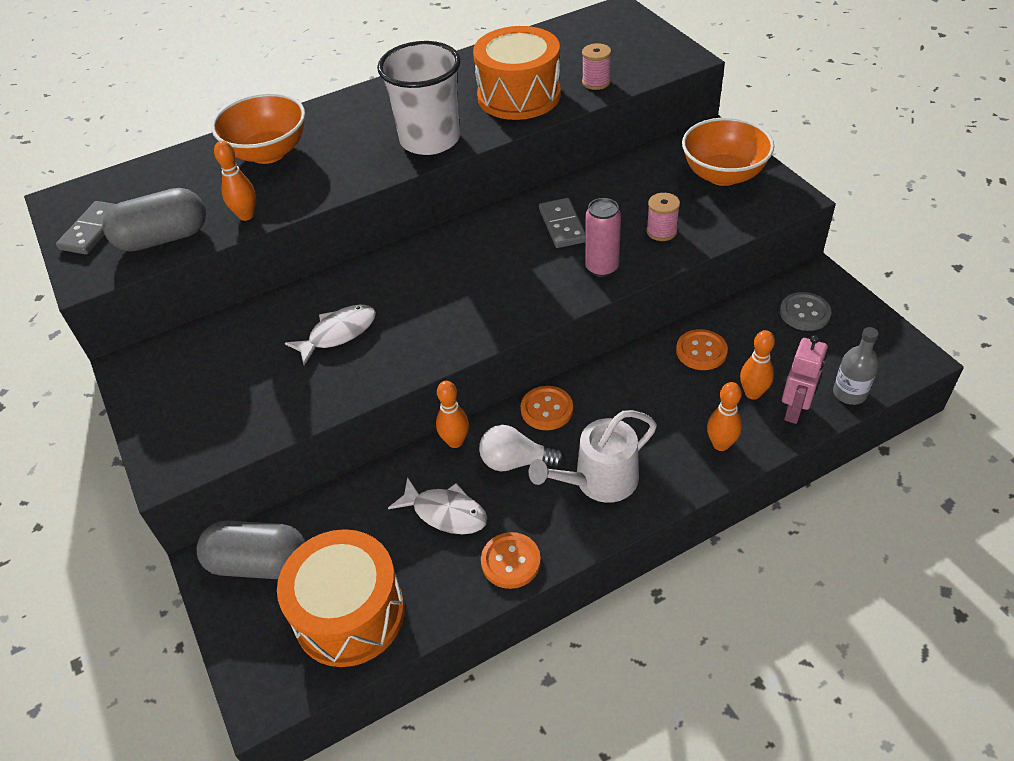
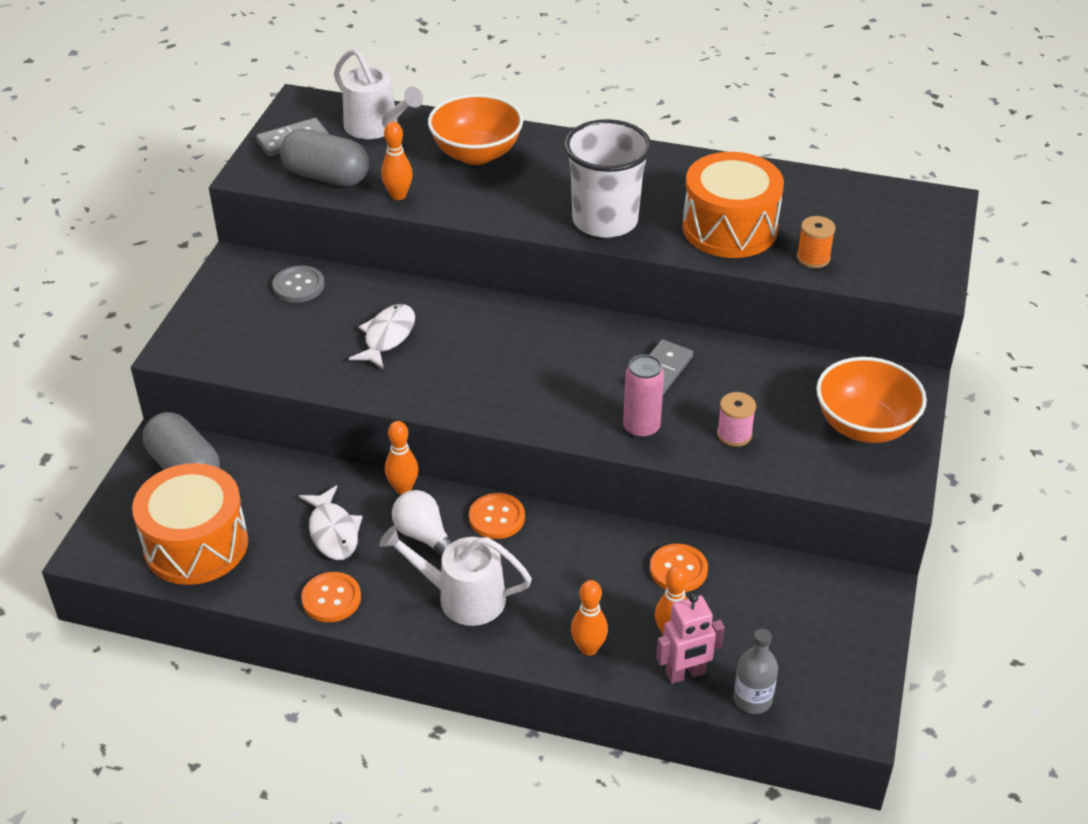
camera: 40 degrees right, 5 degrees down
(156, 181) = (376, 127): none -> white watering can
(338, 333) = (387, 337): white fish -> white fish turned 75 degrees counterclockwise
(596, 82) = (813, 258): pink spool -> orange spool
(804, 313) = (815, 610): grey button -> grey button (298, 286)

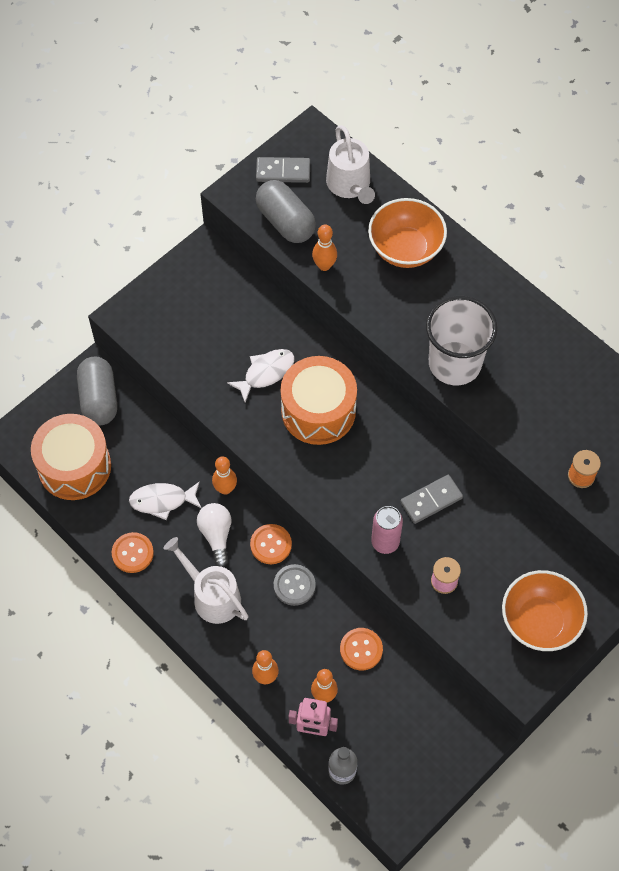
camera: 30 degrees right, 20 degrees up
(298, 286) = (233, 295): grey button -> grey button (294, 585)
(333, 532) = (162, 501): white fish -> white fish turned 75 degrees clockwise
(729, 228) = (540, 416): orange drum -> orange drum (318, 411)

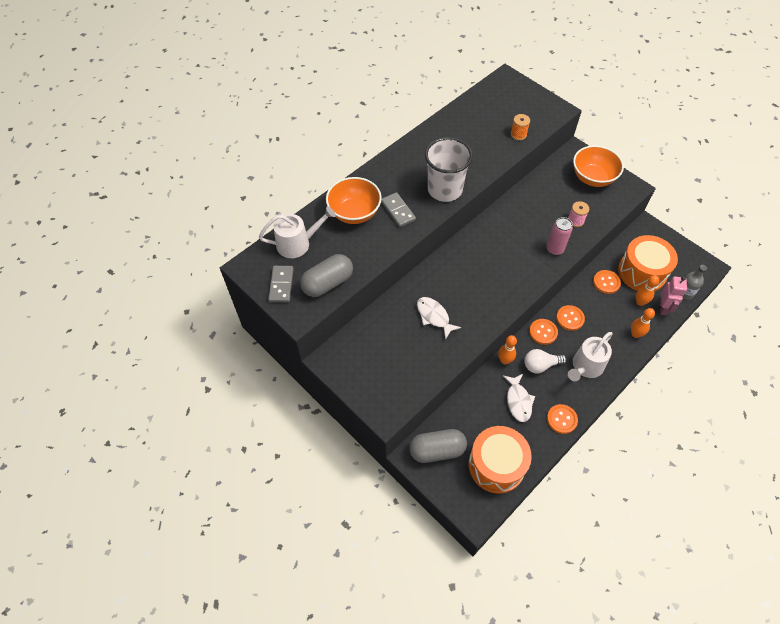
camera: 90 degrees left, 5 degrees down
(294, 585) = (570, 318): grey button -> orange button
(318, 411) = (462, 285): orange drum -> orange drum (642, 272)
(324, 265) = (367, 259): orange bowling pin -> none
(431, 500) = (522, 225): grey domino -> grey domino (398, 211)

